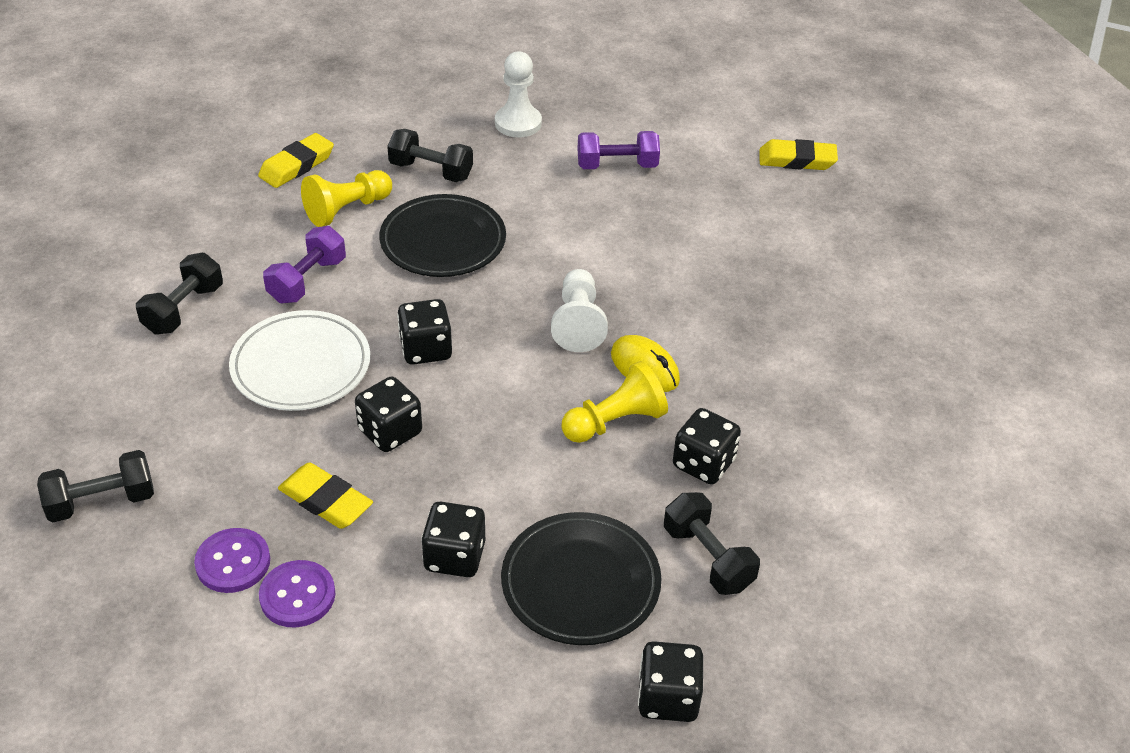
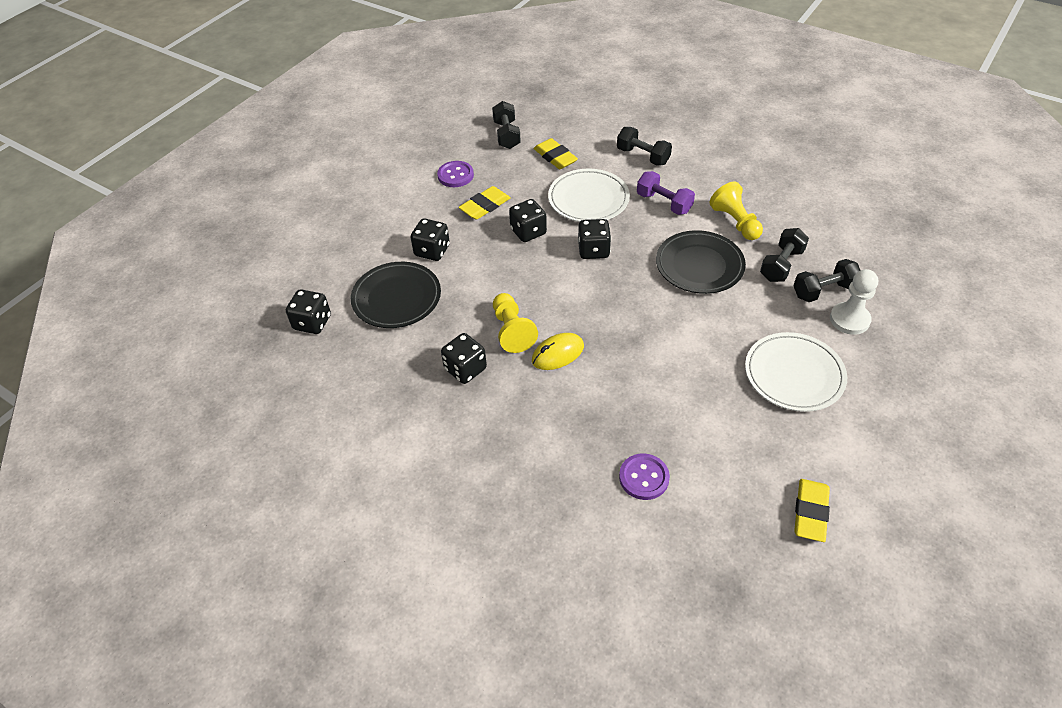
camera: 105 degrees right, 5 degrees up
(297, 165) = (784, 200): yellow eraser -> yellow eraser (555, 157)
(297, 595) = (428, 195): purple button -> purple button (644, 477)
(578, 323) = (607, 325): white pawn -> none
(617, 166) = (794, 375): purple dumbbell -> white plate
(708, 558) = (393, 357): black dumbbell -> black dumbbell (823, 290)

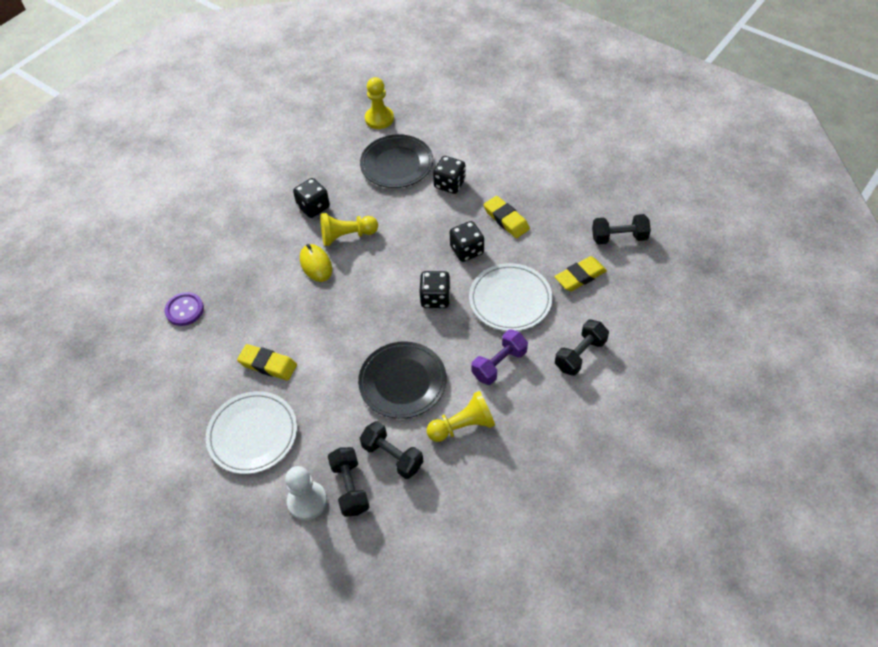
camera: 95 degrees right, 5 degrees up
(312, 322) = (379, 119): black dice -> yellow pawn
(455, 175) = (553, 198): purple button -> none
(810, 512) = (120, 414): yellow eraser -> yellow eraser (268, 365)

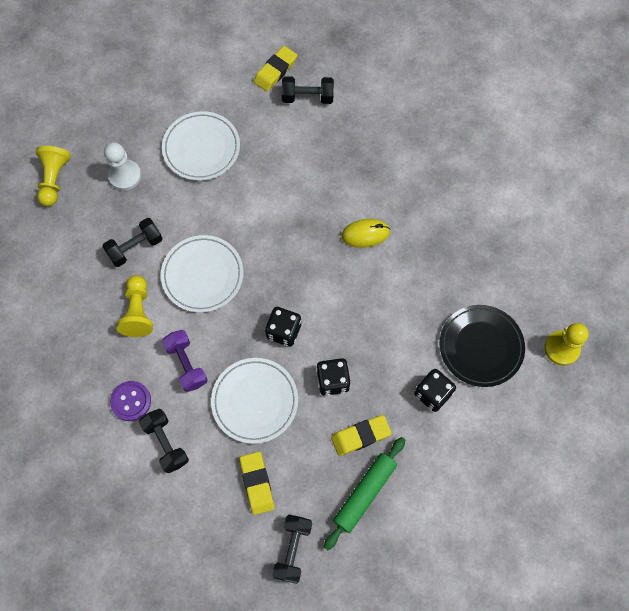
camera: 105 degrees right, 15 degrees up
(184, 310) = (351, 116): purple button -> purple button (131, 401)
(268, 365) = (265, 171): yellow eraser -> yellow eraser (275, 71)
(313, 207) = (443, 248): black dice -> none
(347, 236) = (393, 271): yellow pawn -> yellow pawn (54, 180)
(350, 487) = (122, 209): black dumbbell -> black dumbbell (307, 97)
(402, 382) = (202, 275): black plate -> white plate
(551, 205) = (364, 493): none -> green rolling pin

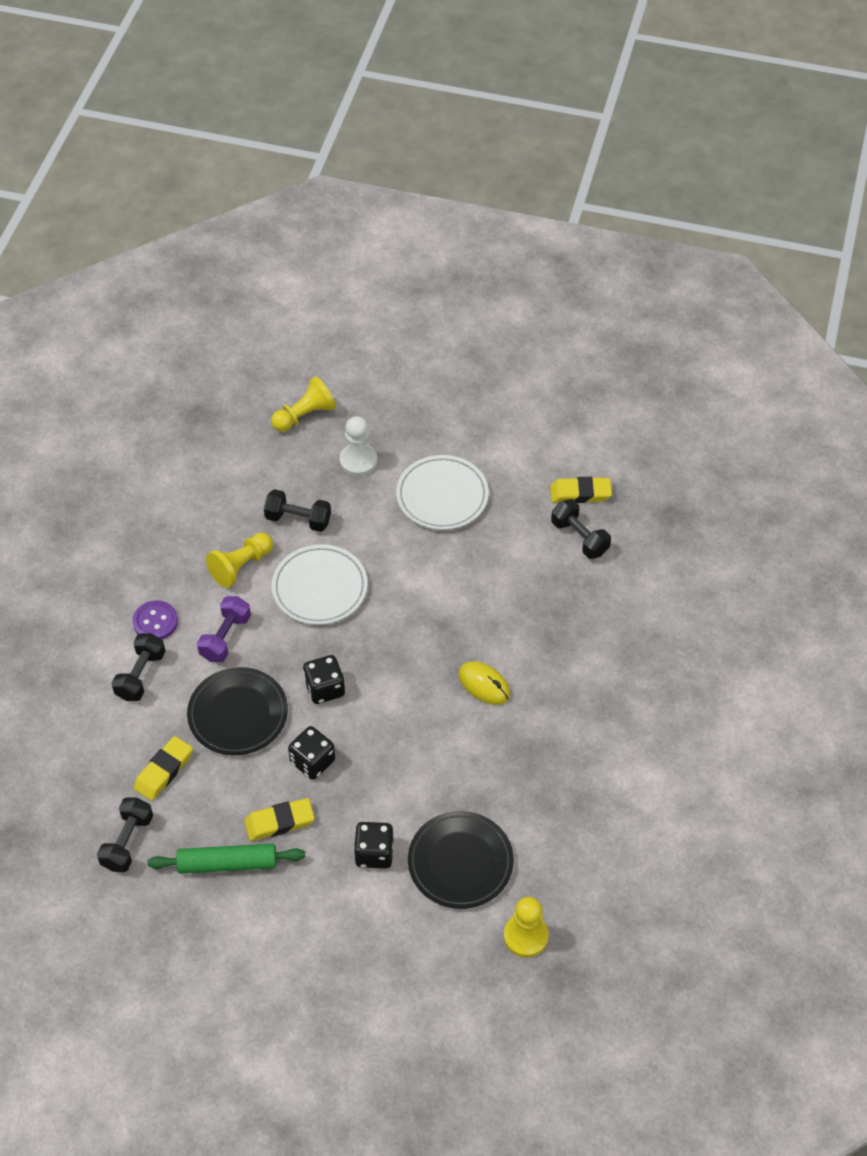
camera: 50 degrees right, 15 degrees down
(255, 401) = (238, 714): white plate -> black plate
(292, 549) = (127, 842): black dumbbell -> black dumbbell turned 45 degrees counterclockwise
(360, 436) = (279, 822): yellow eraser -> yellow eraser turned 45 degrees counterclockwise

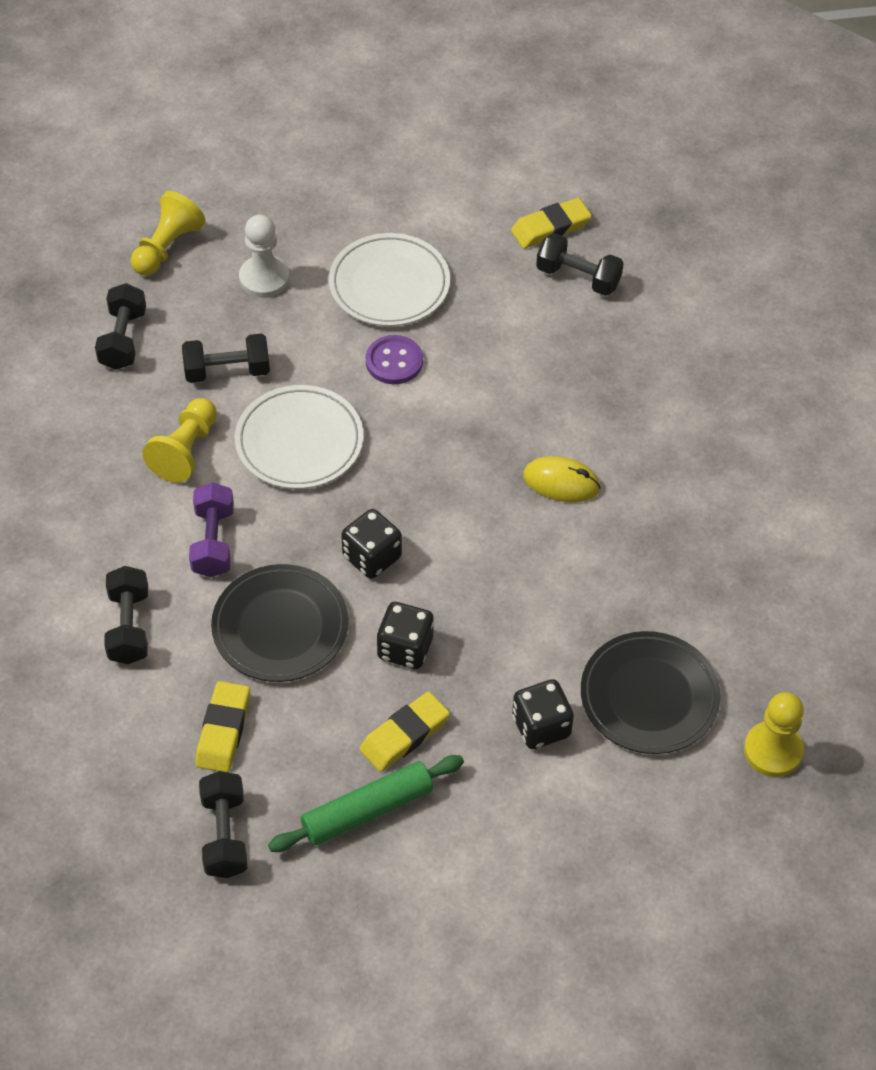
camera: 25 degrees left, 0 degrees up
(155, 622) = (112, 555): purple button -> purple button (394, 361)
(241, 472) = (123, 339): none -> black dumbbell

